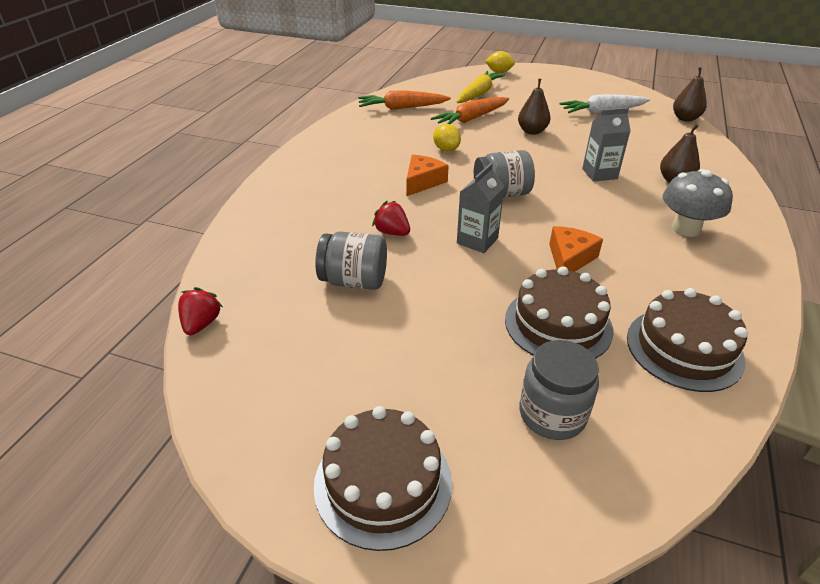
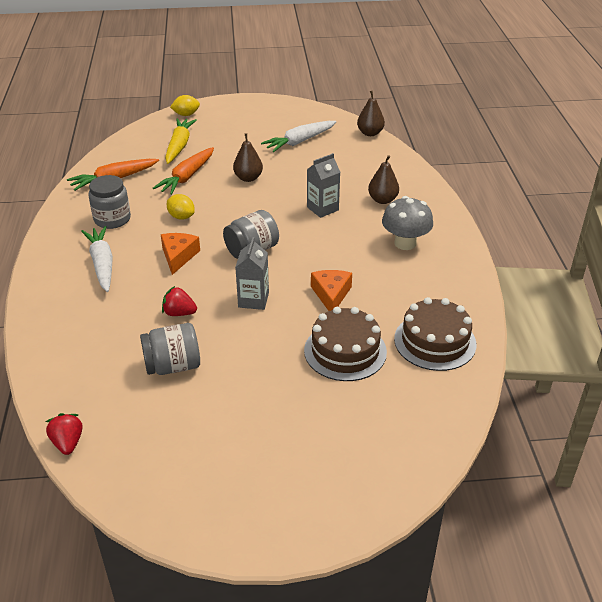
camera: 25 degrees left, 0 degrees up
(346, 171) = (102, 264): none -> white carrot
(383, 482) = (280, 502): brown cake -> none
(552, 414) = (368, 417): grey jar -> grey jar (112, 219)

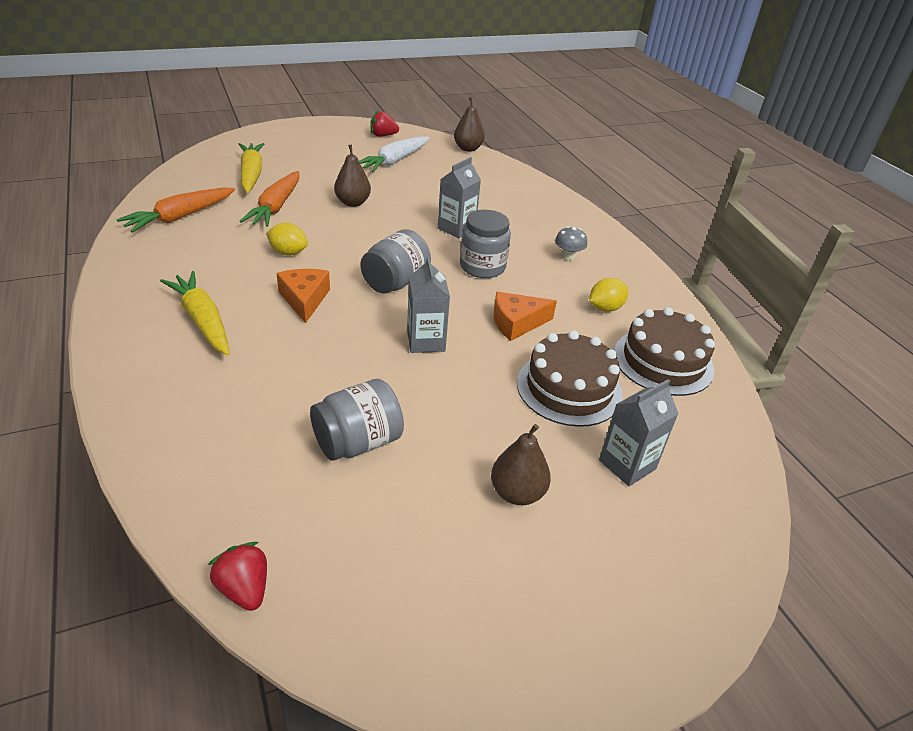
camera: 20 degrees left, 0 degrees up
(102, 264) = (202, 320): white carrot -> yellow carrot
(112, 219) = (196, 264): grey jar -> grey jar (482, 267)
(179, 313) = (336, 370): red strawberry -> red strawberry (383, 135)
(186, 114) = (246, 141): yellow lemon -> yellow lemon (605, 308)
(331, 294) = (517, 323): orange cheese -> orange cheese turned 90 degrees counterclockwise
(358, 413) = (627, 465): none -> grey carton
(382, 200) = (518, 214): brown pear -> brown pear (517, 493)
(405, 243) = (568, 256): grey mushroom -> grey mushroom, size x0.54

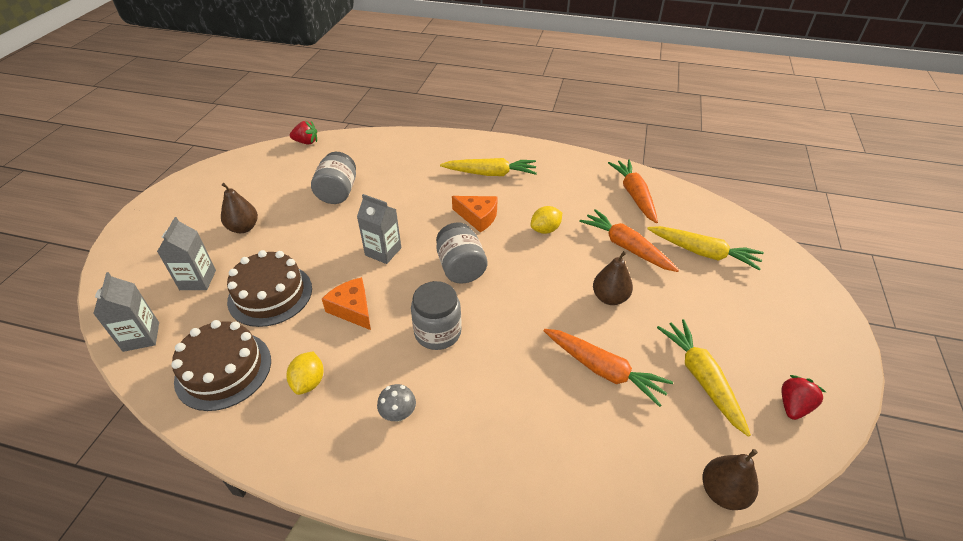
camera: 130 degrees right, 5 degrees up
(394, 161) = (701, 378): white carrot -> yellow carrot
(429, 192) = (603, 370): none -> orange carrot
(456, 228) = (513, 351): grey carton -> grey carton (141, 337)
(517, 323) = (352, 309): orange cheese -> orange cheese turned 60 degrees counterclockwise

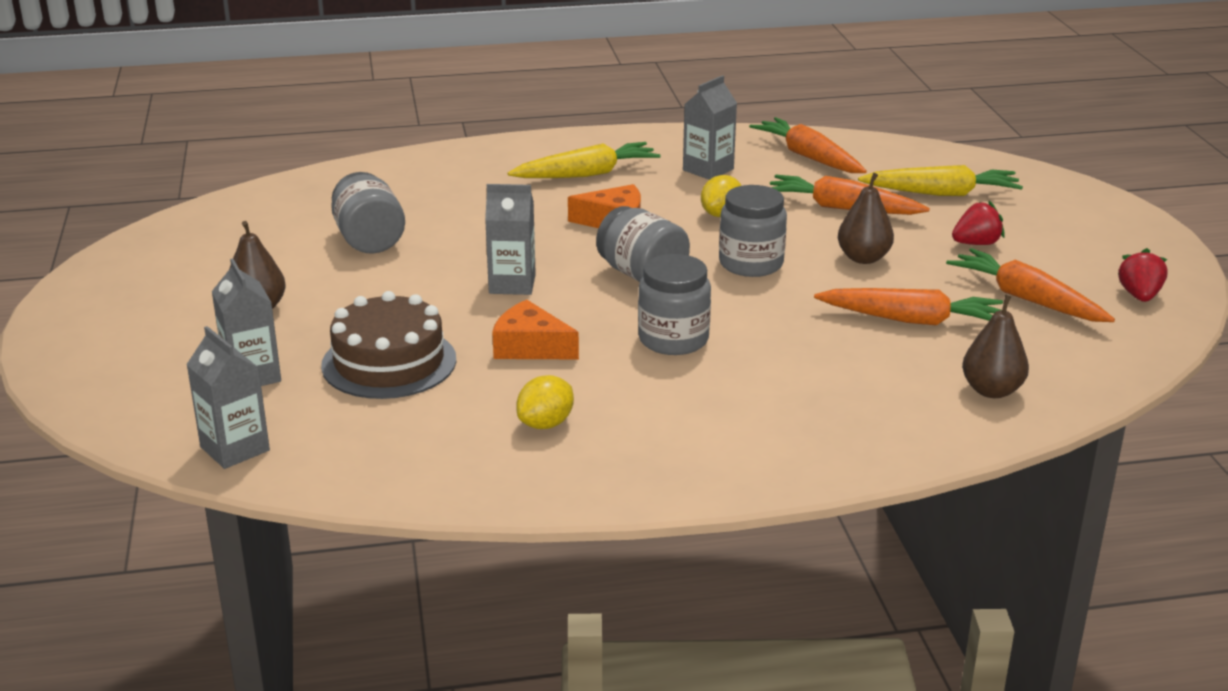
camera: 25 degrees left, 15 degrees down
(223, 370) = (408, 445): brown cake -> none
(306, 142) = (245, 196): red strawberry -> red strawberry (976, 244)
(309, 382) = (546, 424): yellow lemon -> yellow lemon turned 60 degrees clockwise
(398, 414) = (697, 418): grey mushroom -> none
(533, 279) = (751, 263): none -> grey jar
(564, 189) = (708, 170): none -> grey carton
(701, 378) = (1027, 299): yellow carrot -> orange carrot
(723, 492) = (1117, 376): brown pear -> brown pear (991, 390)

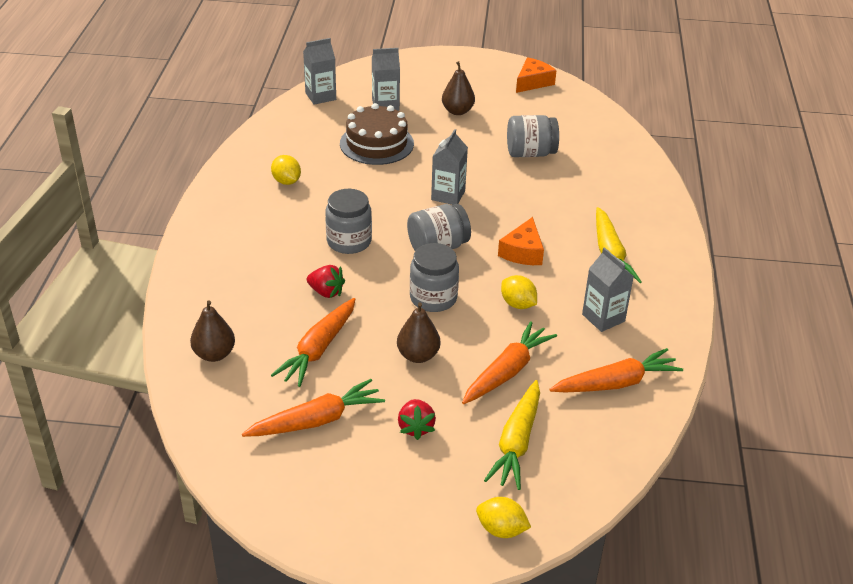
camera: 105 degrees right, 10 degrees up
(530, 347) = (368, 189): orange cheese -> orange cheese (533, 82)
(1058, 189) = (501, 530): none -> yellow lemon
(1139, 296) = (288, 490): red strawberry -> red strawberry (326, 292)

